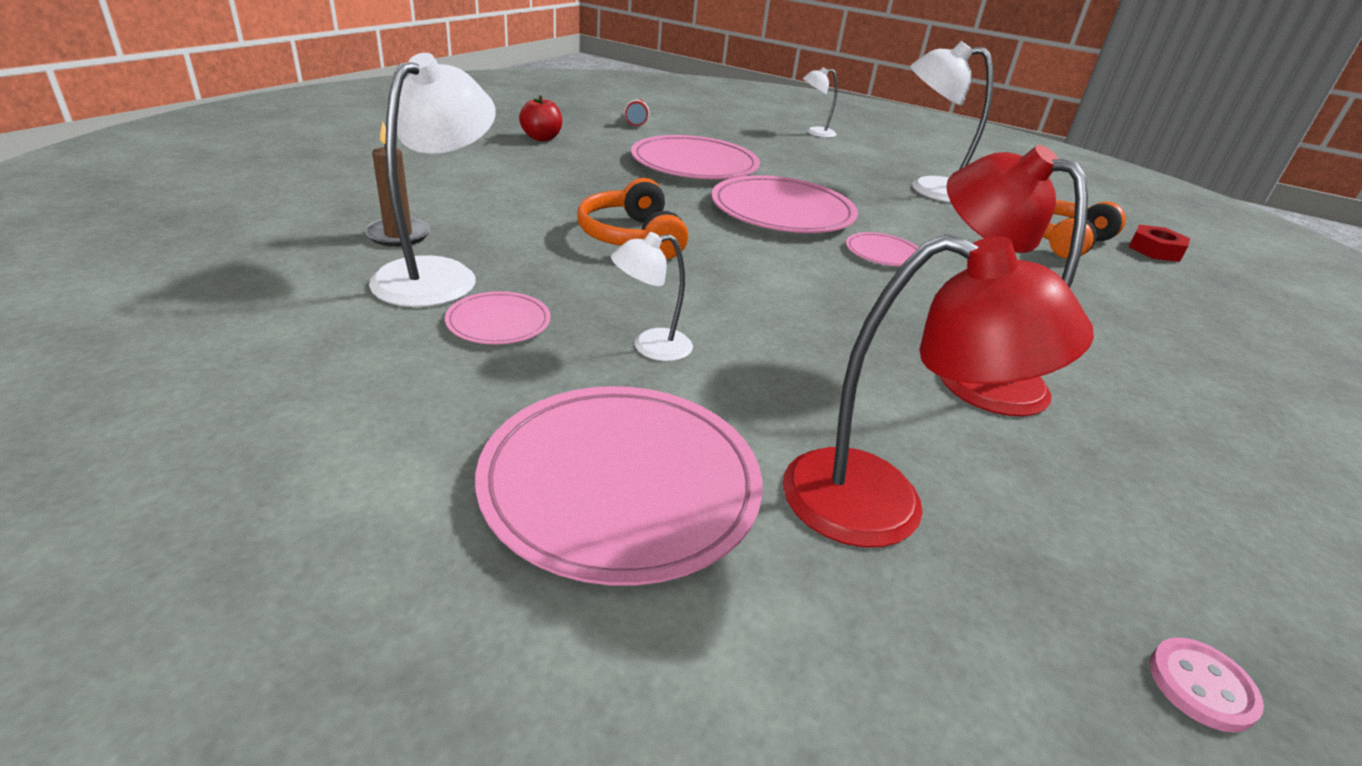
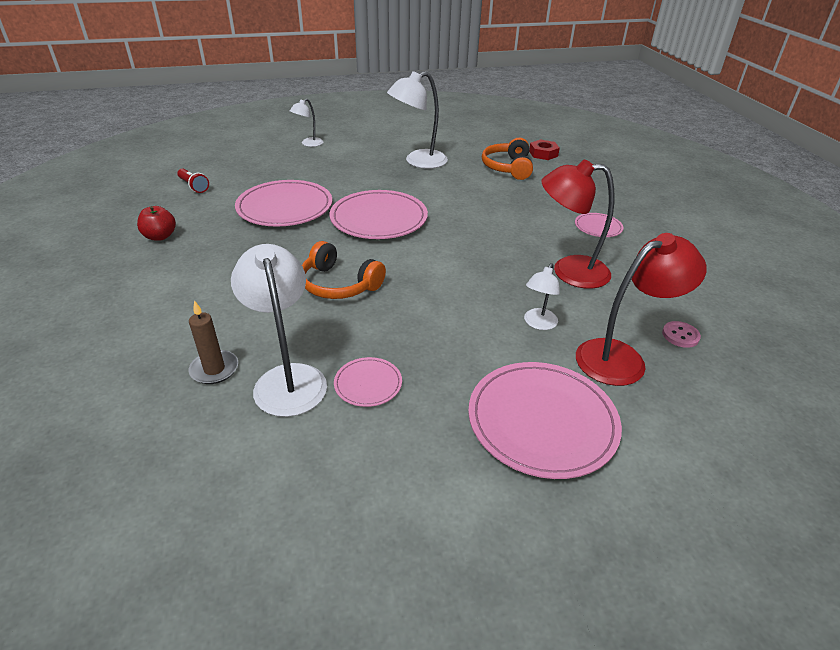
camera: 40 degrees left, 5 degrees up
(650, 347) = (450, 346): white lamp -> white lamp (538, 324)
(883, 253) = (456, 221): pink plate -> pink plate (598, 227)
(1201, 686) = (754, 355): pink button -> pink button (680, 335)

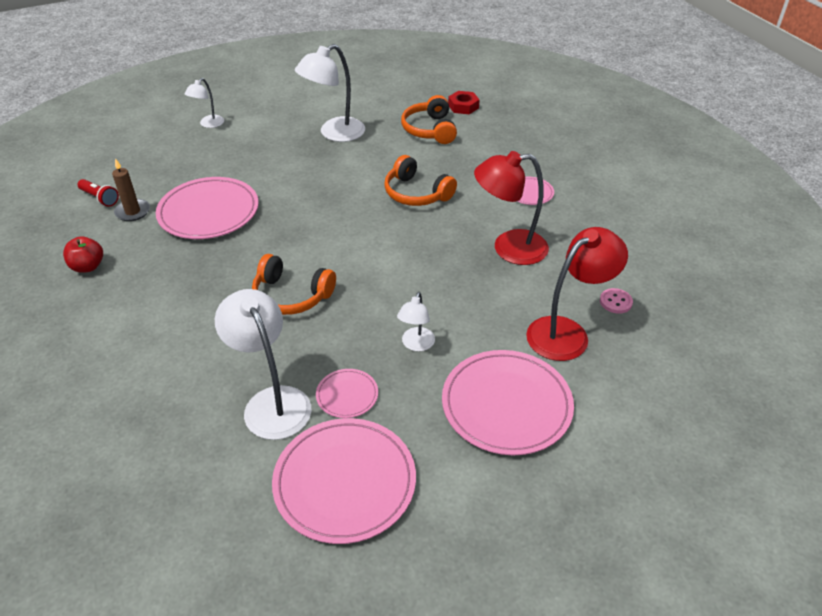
camera: 10 degrees left, 5 degrees up
(214, 369) = (199, 404): brown candle -> brown candle (133, 212)
(379, 218) = (311, 212): pink plate -> pink plate (345, 482)
(484, 215) = (416, 193): none -> orange headphones
(538, 324) = (488, 309): white lamp -> white lamp (416, 345)

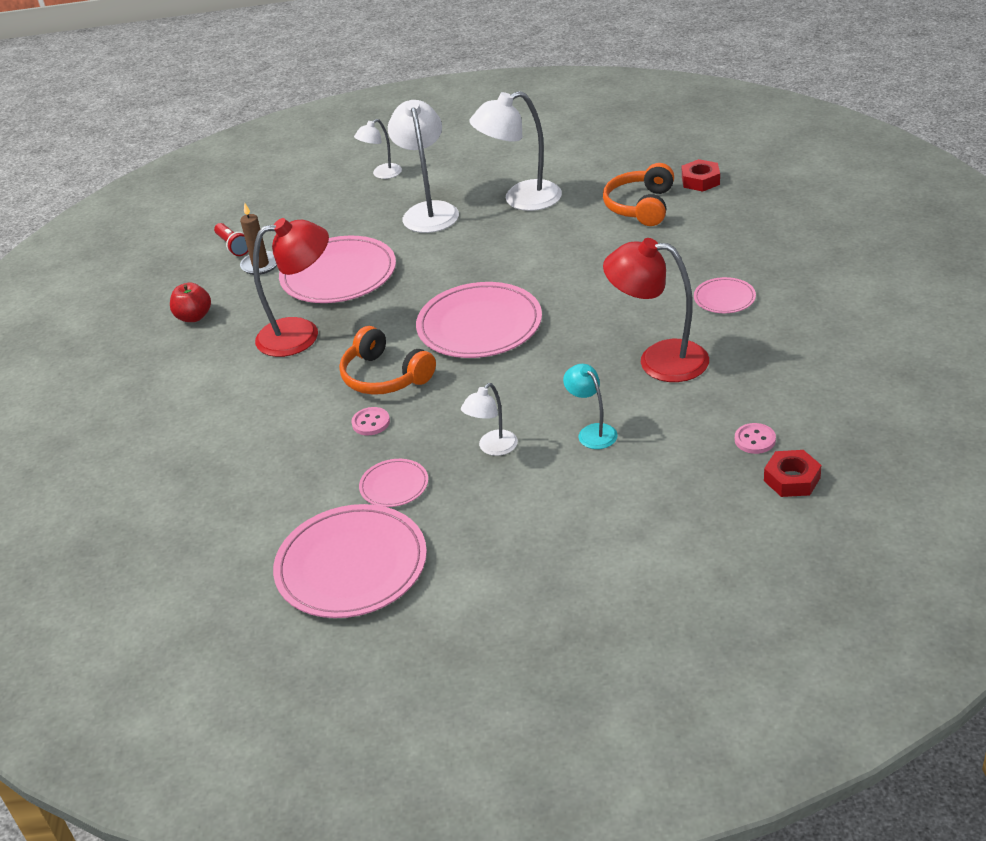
camera: 25 degrees right, 5 degrees down
(272, 402) = (316, 478): white lamp -> white lamp (429, 211)
(298, 340) = (371, 423): none -> pink button
(416, 193) = (582, 282): orange headphones -> none
(489, 316) = (592, 432): none -> turquoise lamp
(506, 404) = (559, 525): pink plate -> pink plate (479, 325)
(567, 332) = (673, 463): red lamp -> red lamp (301, 334)
(660, 329) = (792, 479): none -> red nut

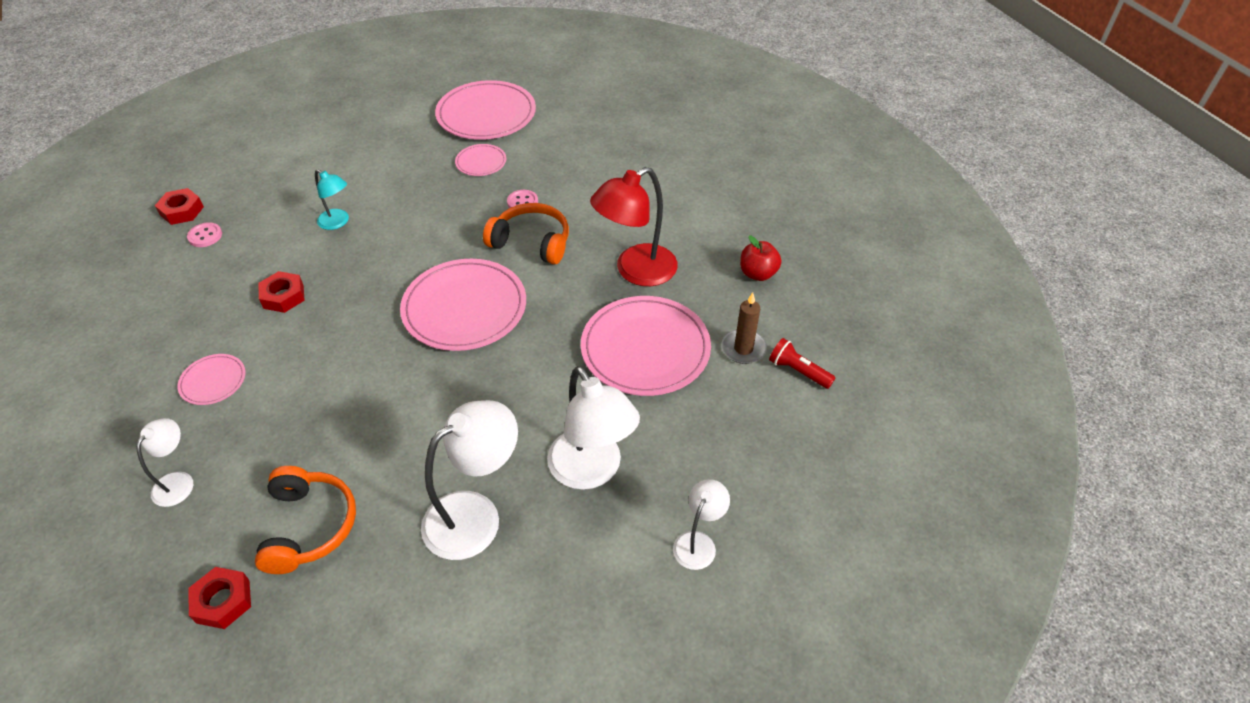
camera: 155 degrees right, 10 degrees up
(493, 448) = (415, 198): white lamp -> white lamp (178, 481)
(659, 360) = (283, 296): red lamp -> red nut

